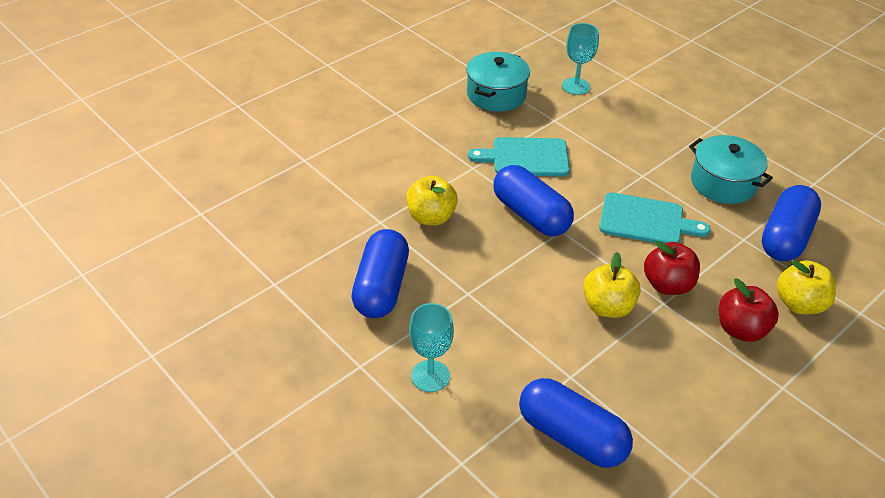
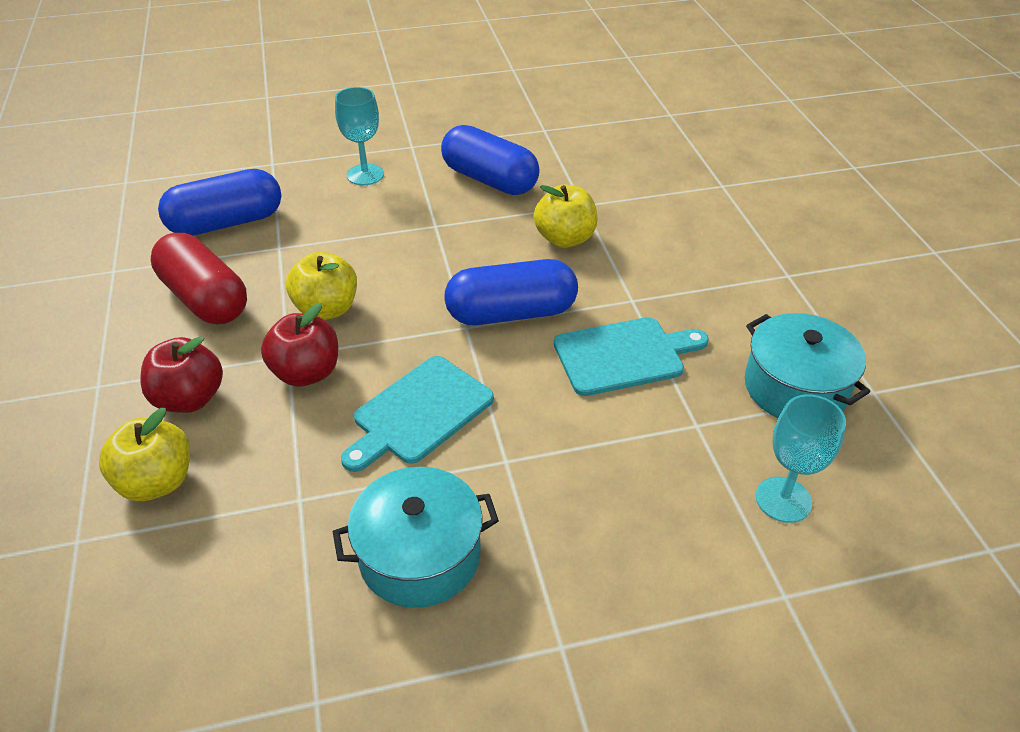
camera: 120 degrees right, 0 degrees up
(526, 157) = (624, 355): turquoise cutting board -> turquoise cutting board turned 45 degrees clockwise
(661, 385) = (205, 298): none -> red capsule
(785, 237) = (258, 555): blue capsule -> none

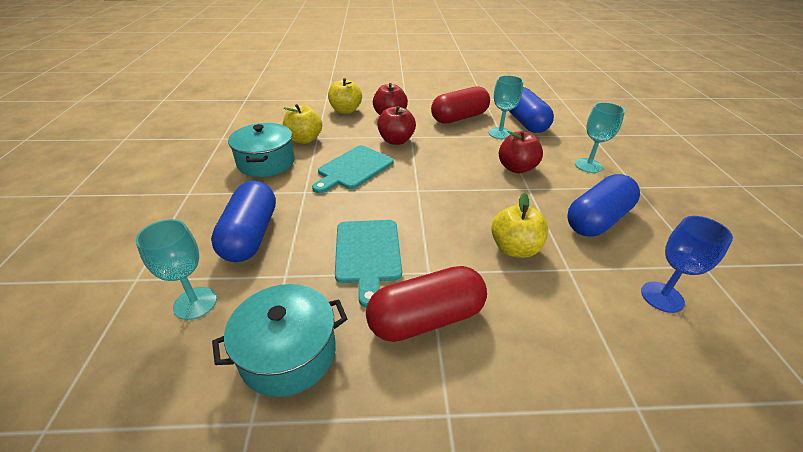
camera: 100 degrees right, 5 degrees down
(270, 250) = (500, 133): none -> turquoise goblet
(327, 309) = (444, 147): yellow apple -> yellow apple (304, 139)
(383, 234) = (516, 168): none -> red apple
(419, 413) = (353, 169): turquoise cutting board -> turquoise cutting board turned 105 degrees counterclockwise
(511, 313) = (426, 209): blue capsule -> blue capsule (250, 235)
(598, 158) = (662, 297): none -> blue goblet
(698, 296) = (426, 319): none -> red capsule

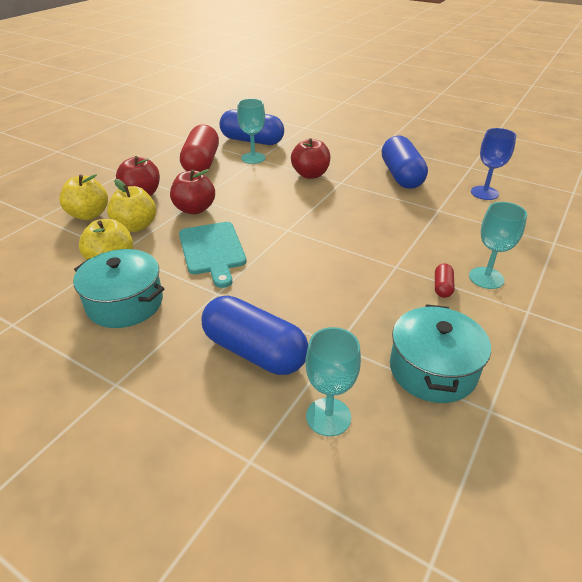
camera: 55 degrees left, 0 degrees up
(368, 254) = (349, 288): turquoise cutting board -> none
(426, 319) = (442, 287): red capsule -> red capsule, size x0.43
(514, 248) = (402, 220): yellow apple -> yellow apple (136, 226)
(588, 165) = (340, 148): turquoise goblet -> turquoise goblet (486, 278)

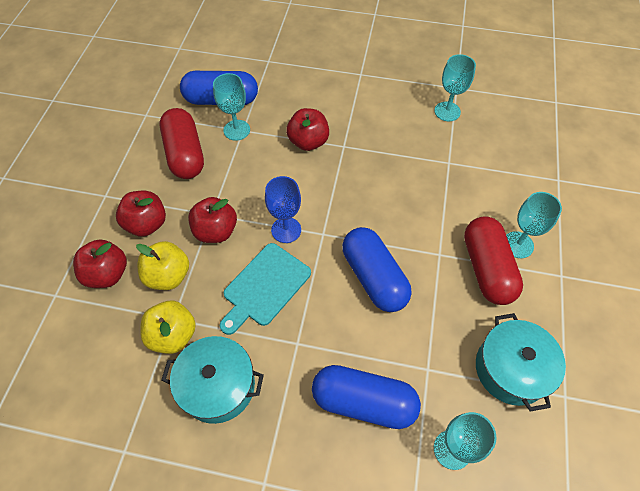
camera: 20 degrees left, 20 degrees up
(89, 215) = (107, 274): yellow apple -> red apple
(212, 250) = (264, 287): turquoise cutting board -> turquoise cutting board turned 75 degrees clockwise
(401, 176) = (397, 119): blue capsule -> blue capsule (374, 277)
(442, 287) = (486, 268): red capsule -> red capsule, size x2.33
(453, 179) = (447, 111): none -> turquoise goblet
(484, 193) = (481, 125): blue goblet -> blue goblet (286, 230)

